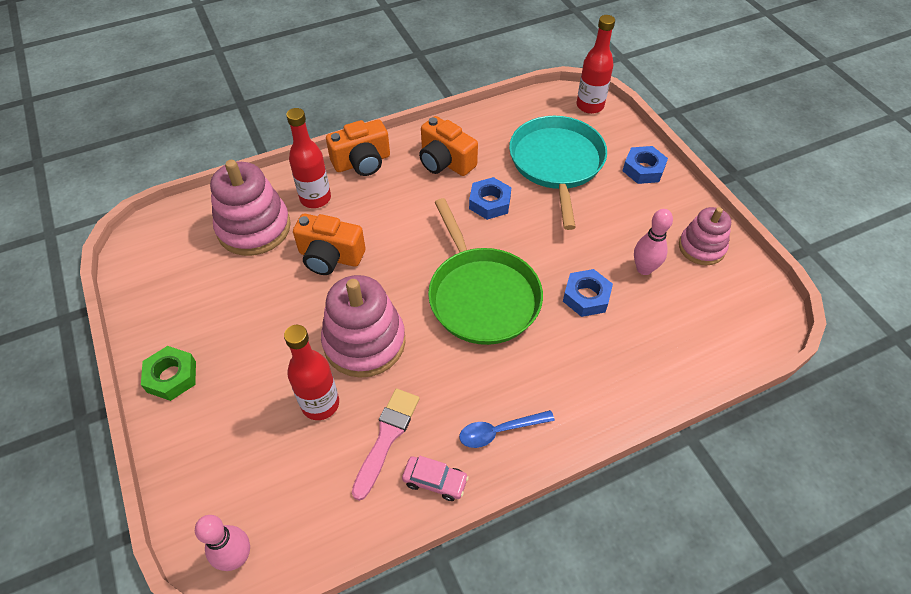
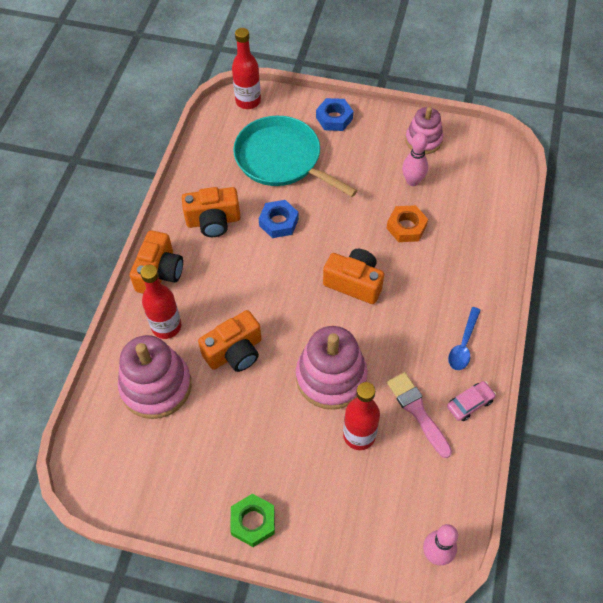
camera: 50 degrees left, 5 degrees up
(482, 296) = (354, 283): green pan -> orange camera
(586, 297) = (406, 227): blue nut -> orange nut

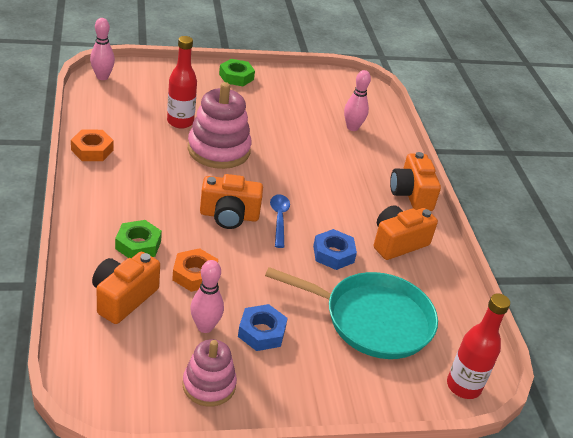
camera: 150 degrees right, 20 degrees down
(156, 386) = (352, 127): pink stacking toy -> pink bowling pin
(166, 326) = (374, 161): red bottle -> none
(235, 352) = (307, 154): orange camera -> orange camera (123, 298)
(334, 118) = (341, 389): blue nut -> blue nut (261, 332)
(417, 411) = (137, 140): pink brush -> none
(446, 267) = (138, 245): none -> green nut
(463, 345) = (106, 186): blue spoon -> blue spoon (279, 219)
(470, 403) = (92, 150): pink car -> orange nut

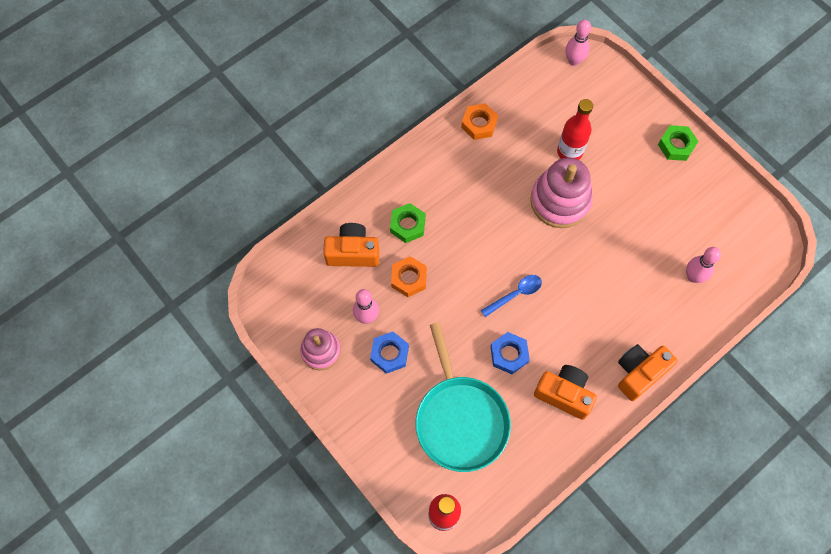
camera: 65 degrees right, 30 degrees up
(229, 216) = (488, 259): orange camera -> none

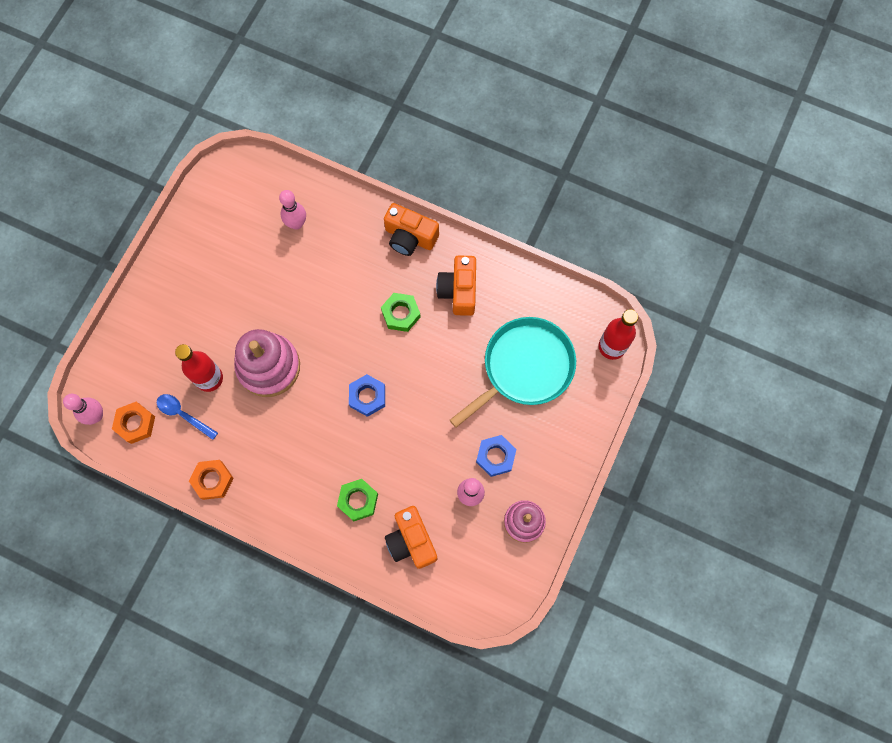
camera: 115 degrees left, 5 degrees up
(409, 278) = (413, 473): orange nut -> orange nut (135, 424)
(509, 354) = (445, 351): blue nut -> blue nut (367, 397)
(515, 294) = (384, 368): blue spoon -> blue spoon (183, 414)
(676, 145) = (161, 283): green nut -> green nut (401, 314)

